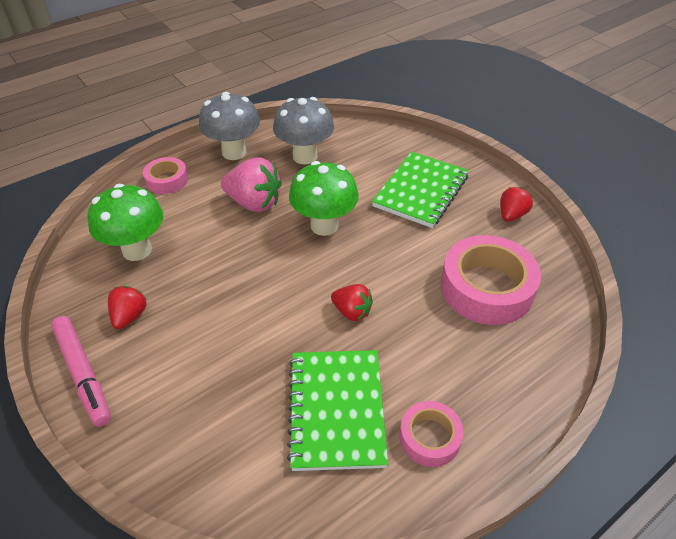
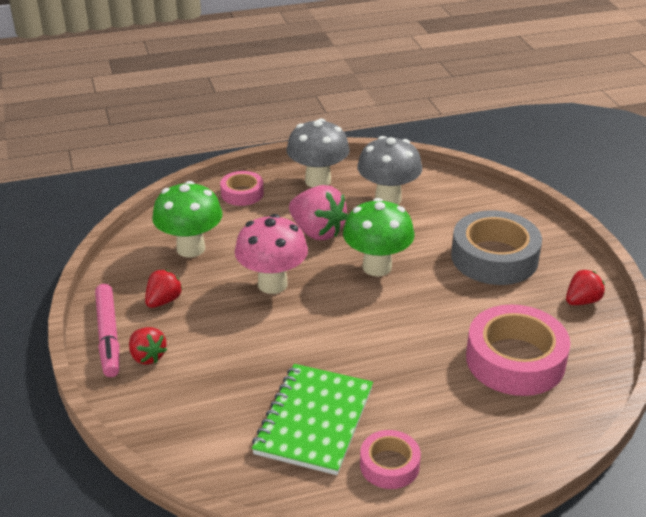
camera: 20 degrees right, 10 degrees down
(234, 268) = (272, 284): none -> pink mushroom
(352, 311) = (367, 347): red strawberry -> red strawberry (147, 356)
(421, 191) = (494, 257): green notebook -> grey tape

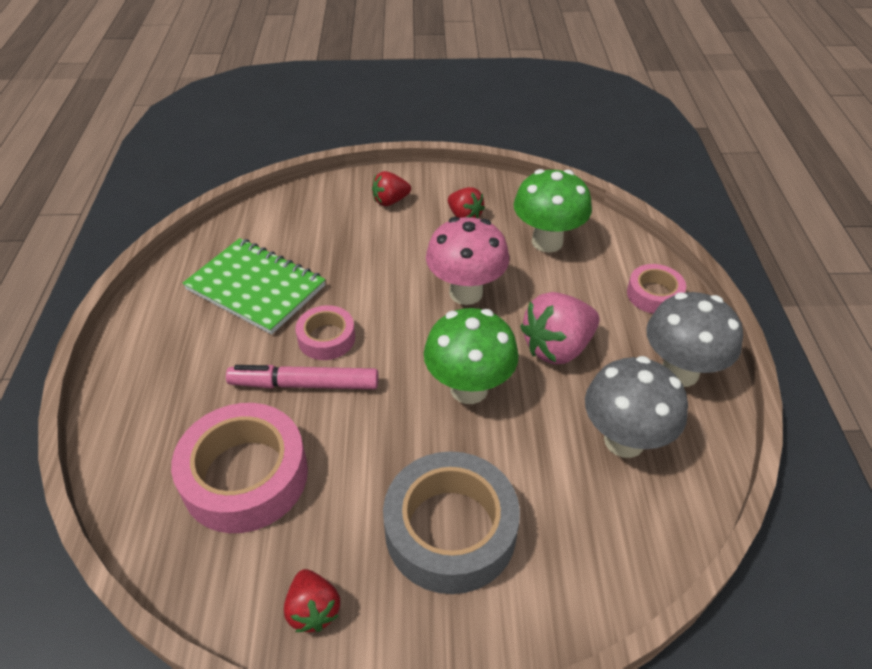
camera: 105 degrees right, 10 degrees up
(108, 336) = (428, 182): pink marker -> pink marker (304, 384)
(389, 465) = (174, 326): pink tape -> pink tape (326, 338)

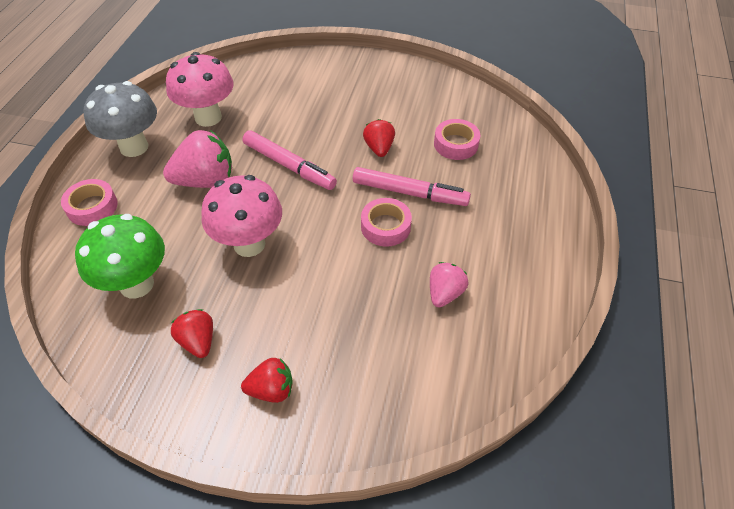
camera: 165 degrees left, 5 degrees up
(245, 476) = (456, 144): pink tape -> pink tape, size x0.54
(256, 288) = (444, 293): green notebook -> pink strawberry
(313, 610) = (420, 82): red strawberry -> red strawberry (379, 148)
(450, 530) = (337, 98): grey tape -> none
(469, 389) = (289, 166): green mushroom -> pink marker
(624, 440) = (208, 117): grey mushroom -> pink mushroom

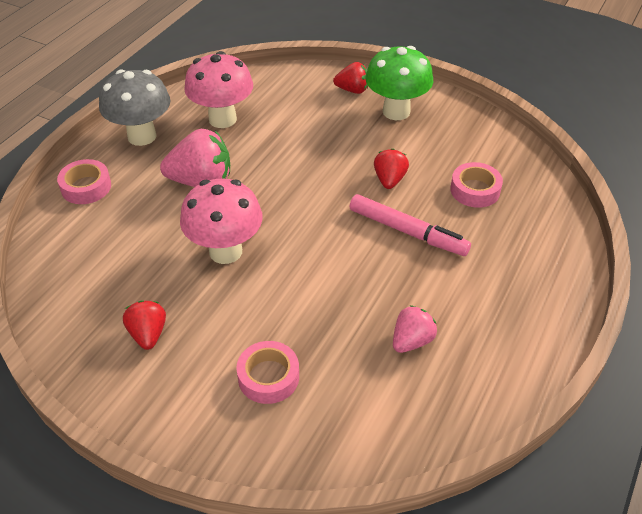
camera: 15 degrees right, 5 degrees down
(136, 284) = (106, 268): green mushroom -> green mushroom (396, 111)
(271, 390) = (204, 396): red strawberry -> red strawberry (352, 90)
(289, 166) = (289, 181): pink marker -> none
(385, 227) = (370, 261): pink tape -> pink tape (268, 377)

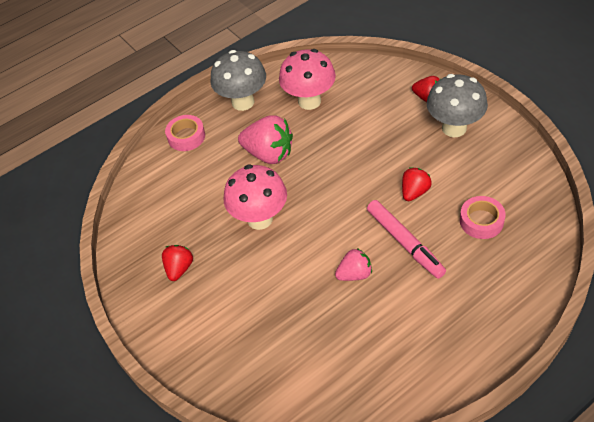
camera: 30 degrees right, 5 degrees up
(268, 377) = (244, 328): pink tape -> none
(396, 111) = (454, 128): green mushroom -> grey mushroom
(411, 341) = (359, 335): pink strawberry -> pink strawberry (354, 274)

